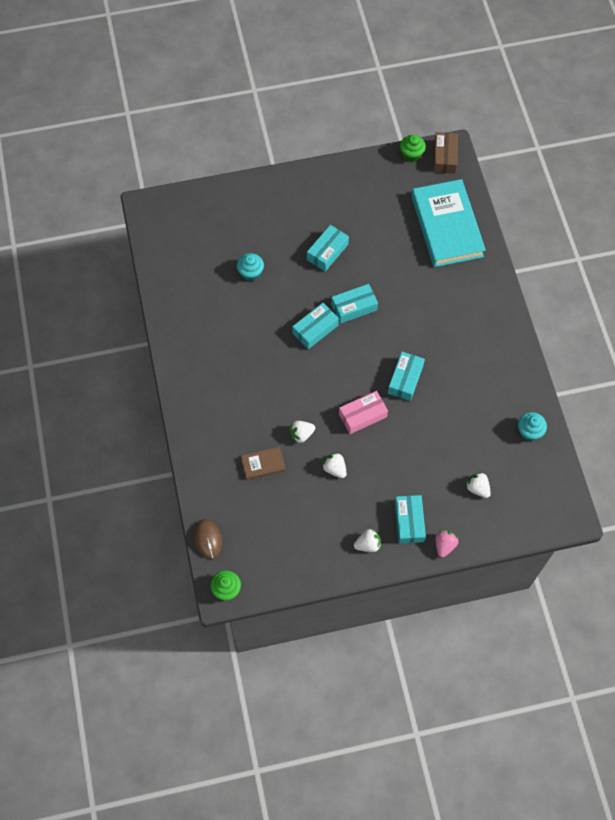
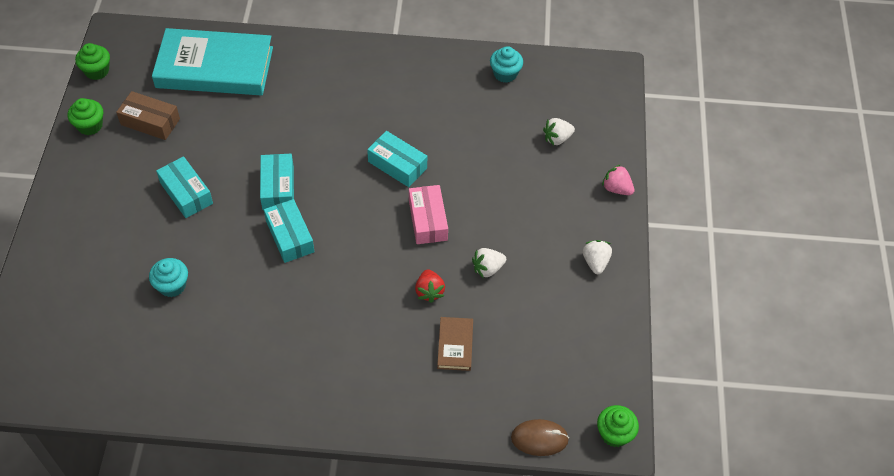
camera: 75 degrees left, 10 degrees down
(301, 434) = (429, 291): white strawberry -> red strawberry
(361, 171) = (90, 125): none -> green cupcake
(409, 522) = (578, 213): turquoise box -> none
(444, 157) = (120, 42): brown box -> brown box (150, 122)

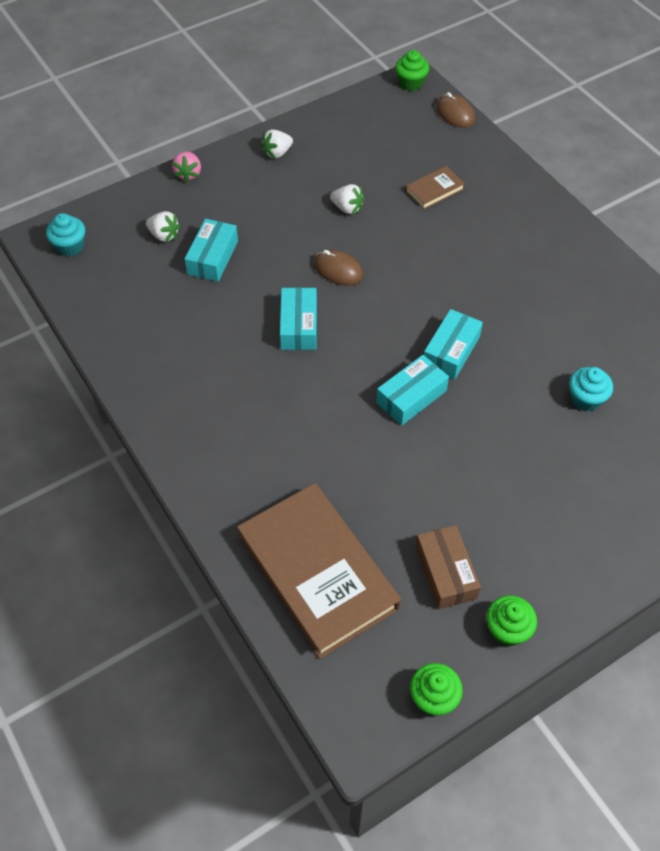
camera: 125 degrees left, 0 degrees up
(186, 193) = (491, 465): turquoise box -> turquoise box (213, 257)
(214, 67) = (317, 572): turquoise book -> brown book
(428, 220) = (338, 270): pink box -> brown mouse
(429, 291) = (405, 230): red strawberry -> none
(505, 74) = (110, 313): turquoise cupcake -> turquoise cupcake (70, 246)

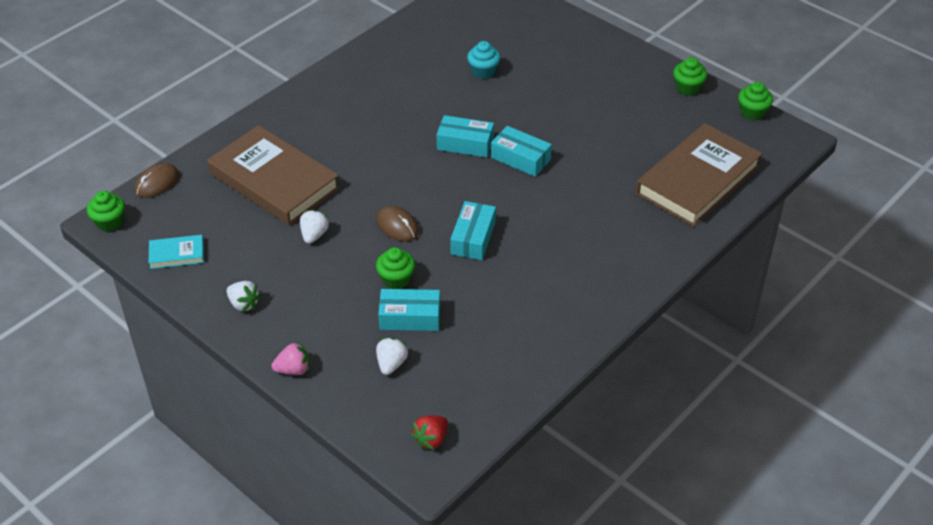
camera: 105 degrees left, 10 degrees down
(70, 246) = (431, 439): turquoise cupcake -> red strawberry
(265, 256) = (396, 279): none -> green cupcake
(298, 326) = (473, 238): turquoise box -> turquoise box turned 60 degrees counterclockwise
(338, 270) = (397, 226): brown mouse -> brown mouse turned 60 degrees counterclockwise
(355, 119) = (177, 254): none -> turquoise book
(434, 190) = (274, 181): brown book -> brown book, size x2.32
(445, 572) = (662, 120): brown box -> none

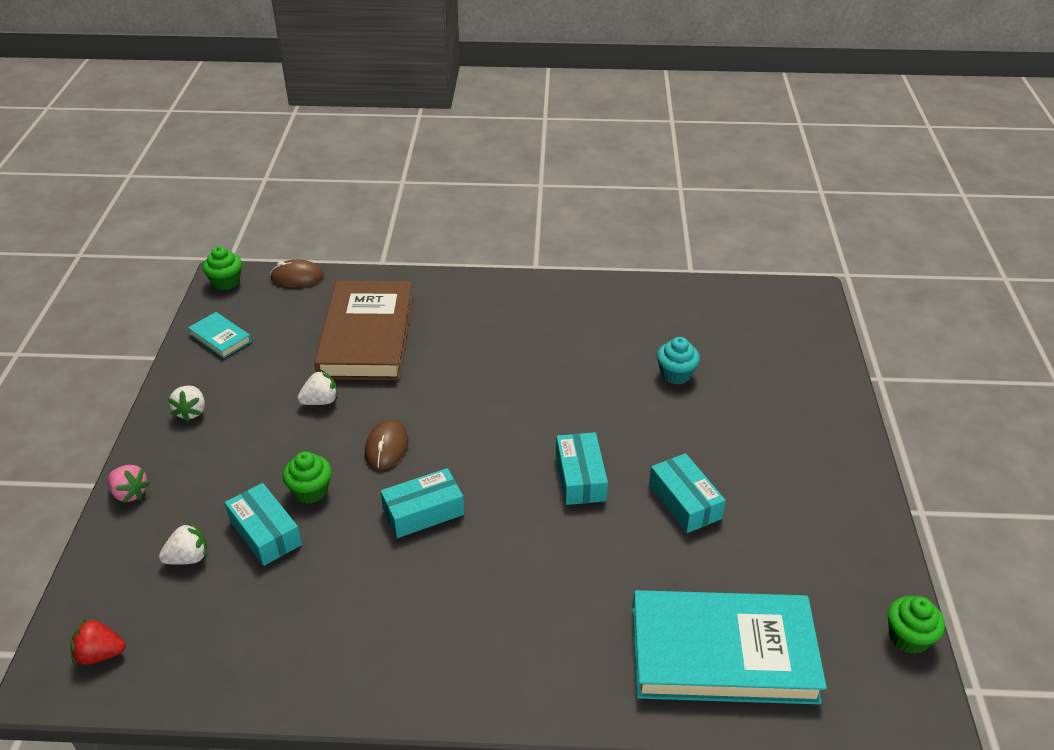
camera: 50 degrees right, 5 degrees down
(465, 144) = (555, 424): turquoise box -> turquoise box (684, 502)
(687, 88) = (868, 548): green cupcake -> none
(697, 180) = (722, 653): brown book -> turquoise book

